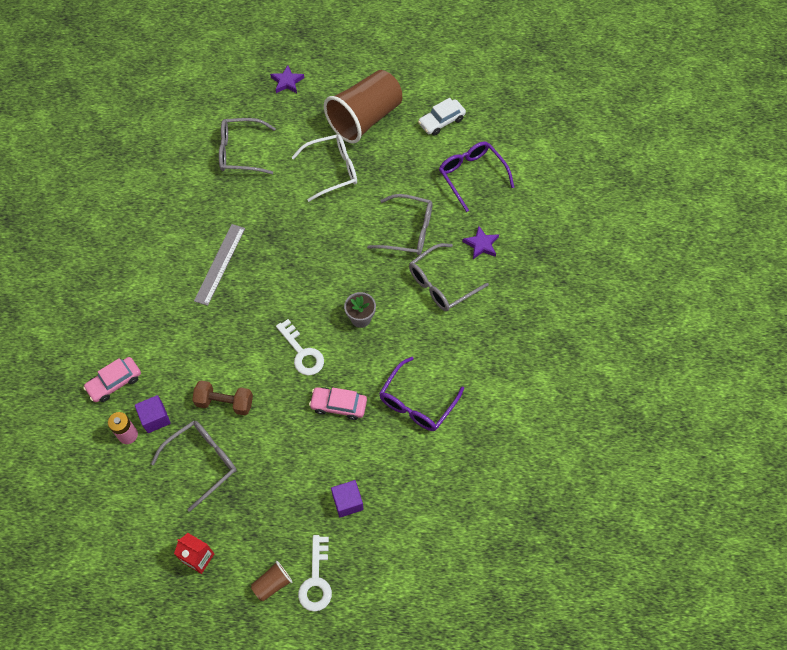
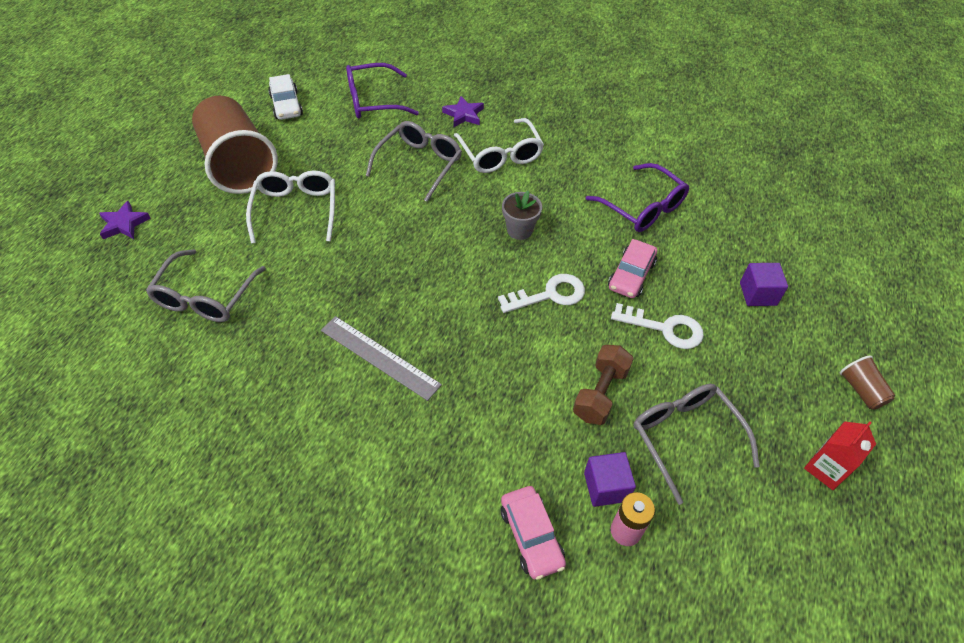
camera: 75 degrees left, 10 degrees down
(316, 580) = (855, 344): white key -> white key (665, 328)
(441, 284) = (500, 155): grey glasses -> white glasses

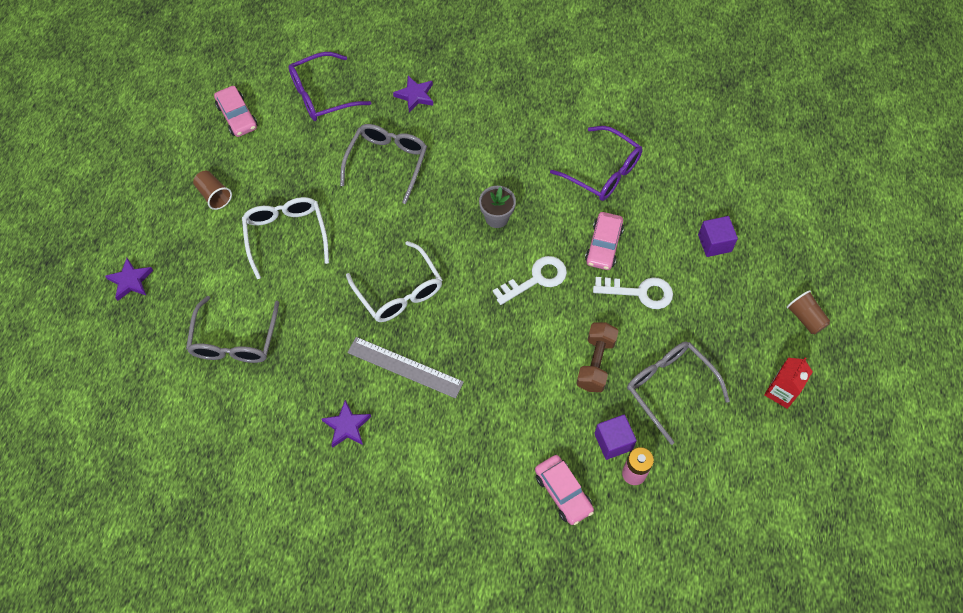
camera: 10 degrees left, 10 degrees up
(238, 164) = (214, 195): brown cup -> brown cup, size x0.41
(286, 105) = (237, 116): white car -> pink car
(294, 407) = (347, 426): none -> purple star
(500, 155) = (461, 137): white glasses -> white glasses (399, 292)

